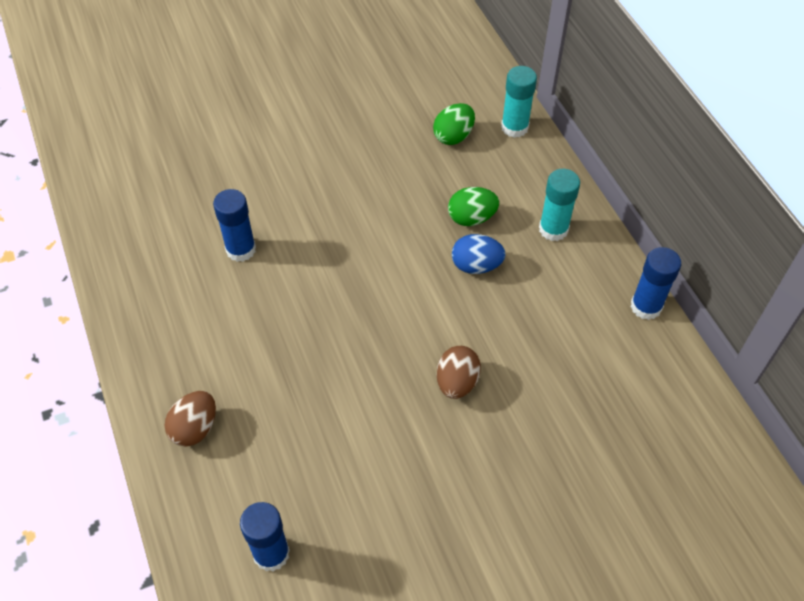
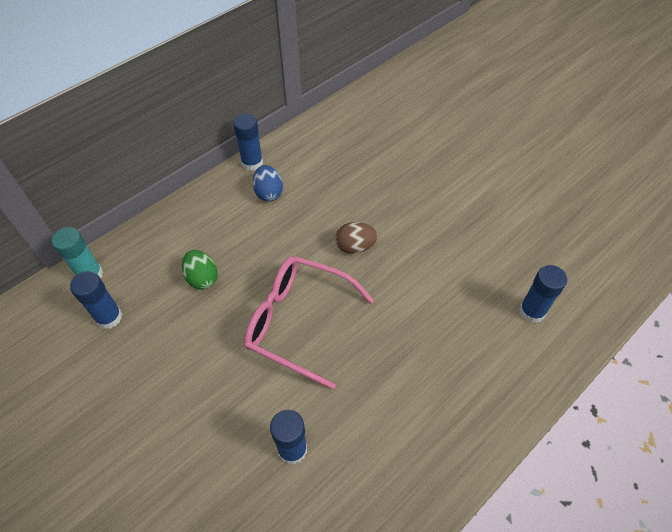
camera: 110 degrees left, 0 degrees up
(195, 428) = (476, 403): brown egg -> none
(375, 291) = (298, 322): none -> pink glasses
(453, 136) = (109, 317): green egg -> blue glue stick
(476, 266) = (249, 262): blue egg -> blue egg (268, 193)
(553, 229) = (199, 224): turquoise glue stick -> none

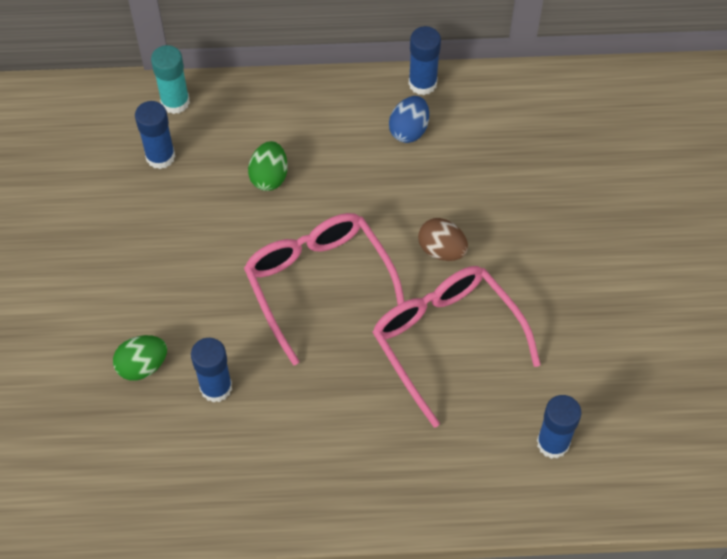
camera: 40 degrees right, 5 degrees up
(222, 478) = (142, 366): none -> green egg
(410, 297) = (445, 339): none -> pink glasses

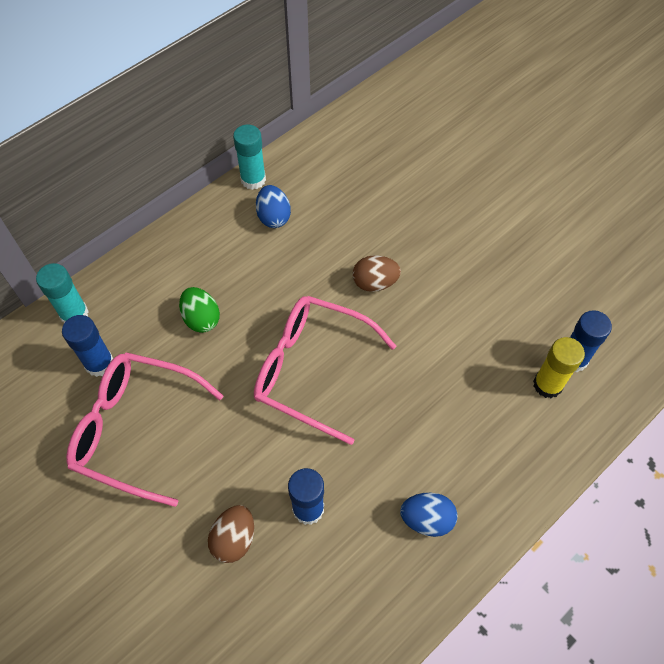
camera: 40 degrees left, 0 degrees up
(142, 366) = (234, 539): green egg -> brown egg
(298, 467) = (426, 519): none -> blue egg
(422, 83) = (253, 179): blue glue stick -> turquoise glue stick
(445, 339) = (437, 342): pink glasses -> pink glasses (135, 429)
(507, 446) = (547, 384): none -> yellow glue stick

